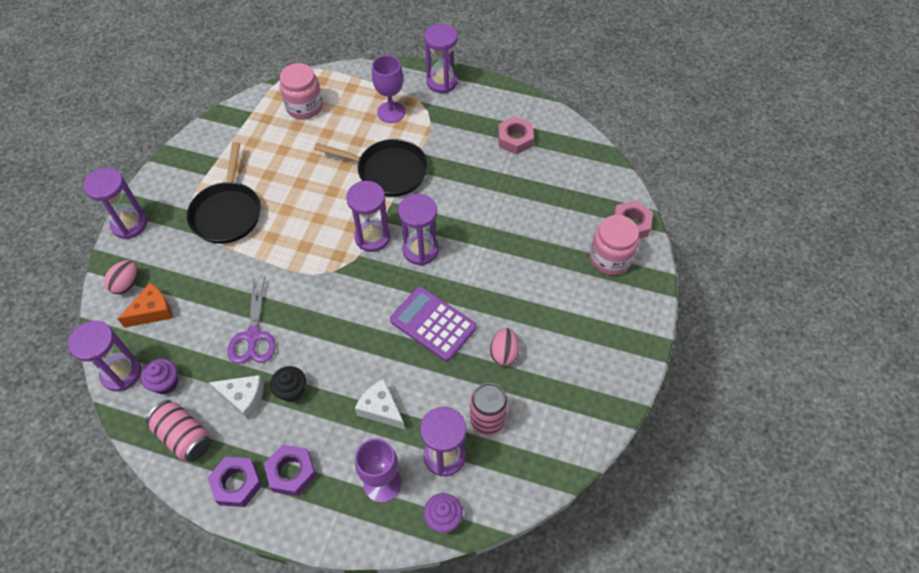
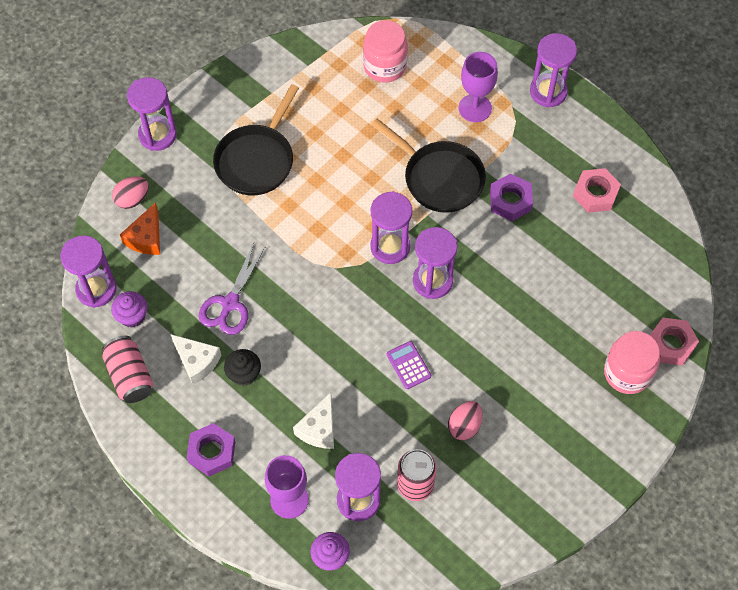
camera: 25 degrees right, 5 degrees up
(152, 311) = (146, 237): orange cheese -> orange cheese turned 120 degrees clockwise
(236, 484) = (159, 441): purple nut -> purple nut (510, 201)
(380, 409) = (319, 428): white cheese -> white cheese turned 135 degrees counterclockwise
(433, 324) = (408, 365): purple calculator -> purple calculator, size x0.54

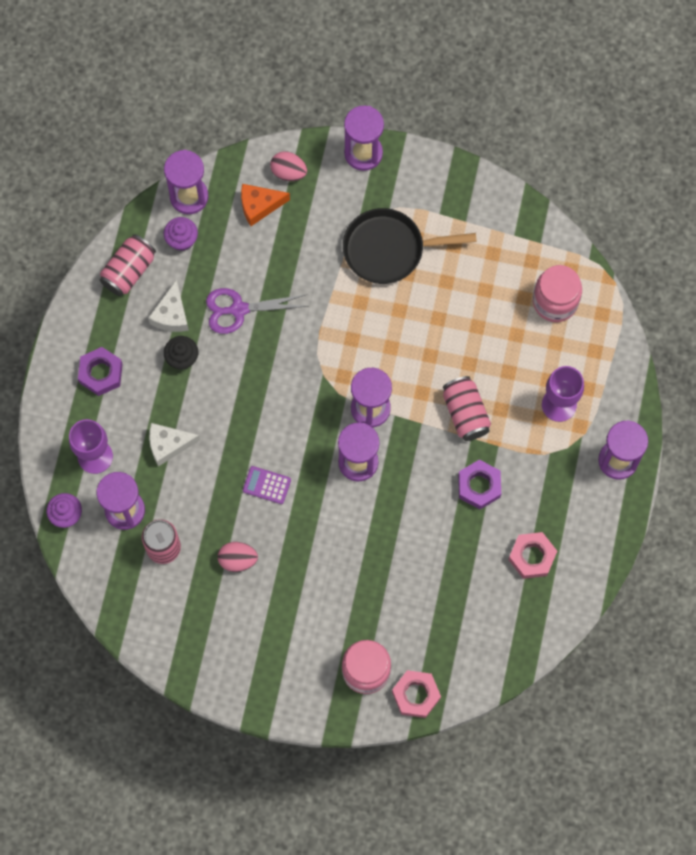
camera: 60 degrees right, 10 degrees up
(408, 365) = (267, 485): purple calculator -> purple calculator turned 105 degrees counterclockwise
(439, 178) = (465, 413): black pan -> pink can

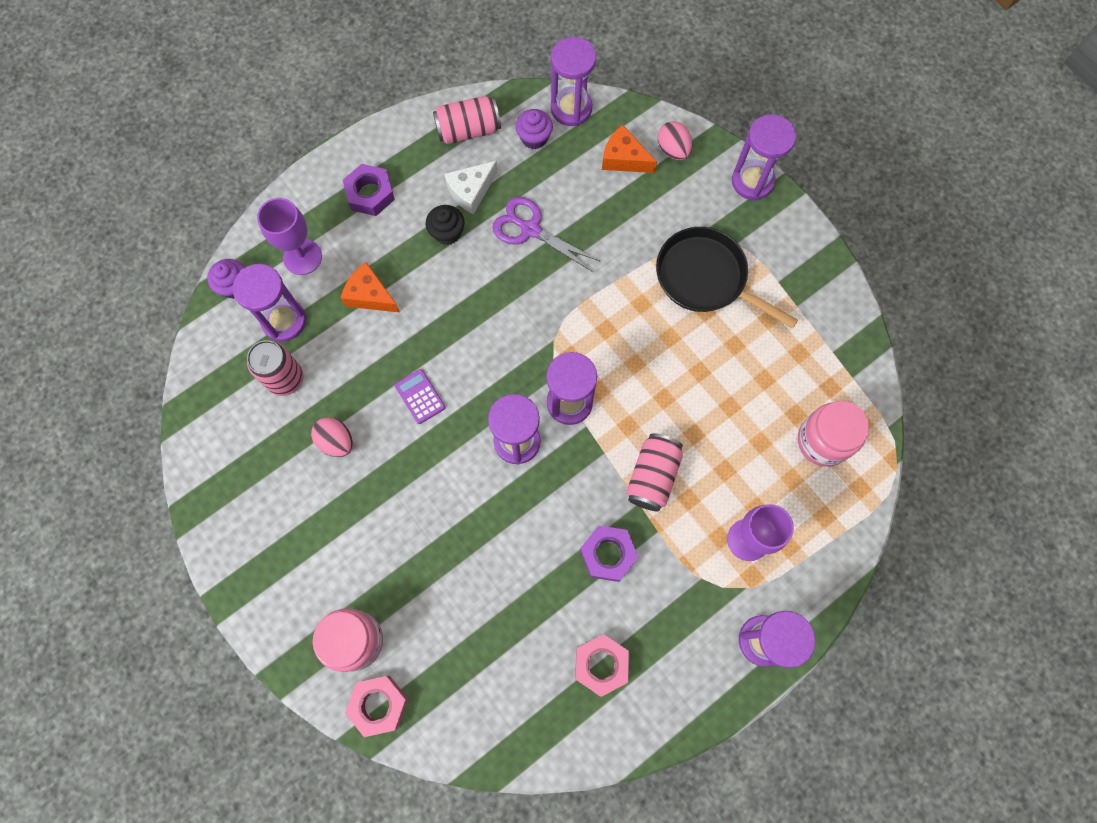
camera: 40 degrees right, 0 degrees up
(168, 445) = (370, 295): white cheese -> orange cheese

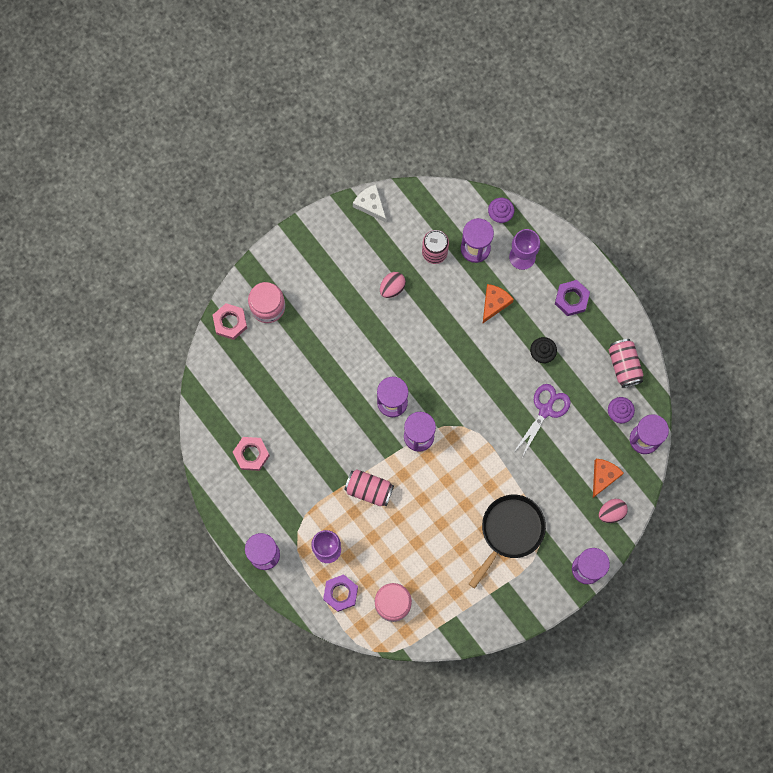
camera: 90 degrees right, 5 degrees up
(420, 396) = (423, 339): purple calculator -> none
(471, 191) = (575, 368): white cheese -> white cheese (370, 205)
(608, 554) = (318, 460): purple nut -> purple nut (340, 593)

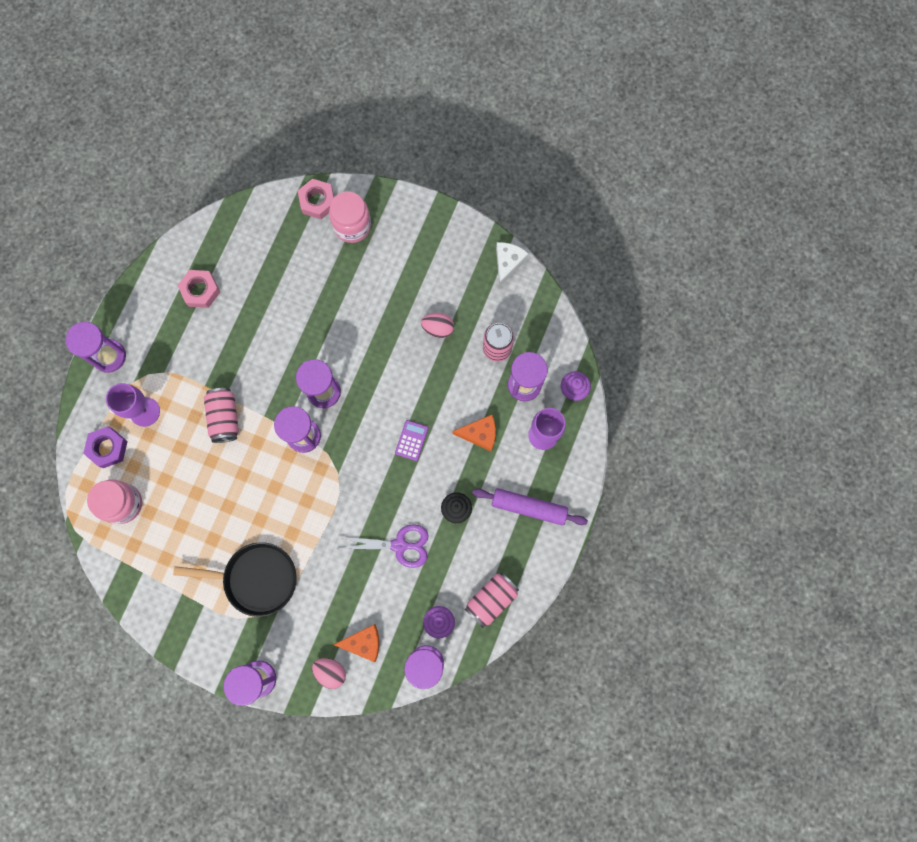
camera: 60 degrees right, 0 degrees up
(470, 357) = (411, 440): none -> purple calculator
(571, 299) = (529, 507): purple nut -> purple rolling pin

